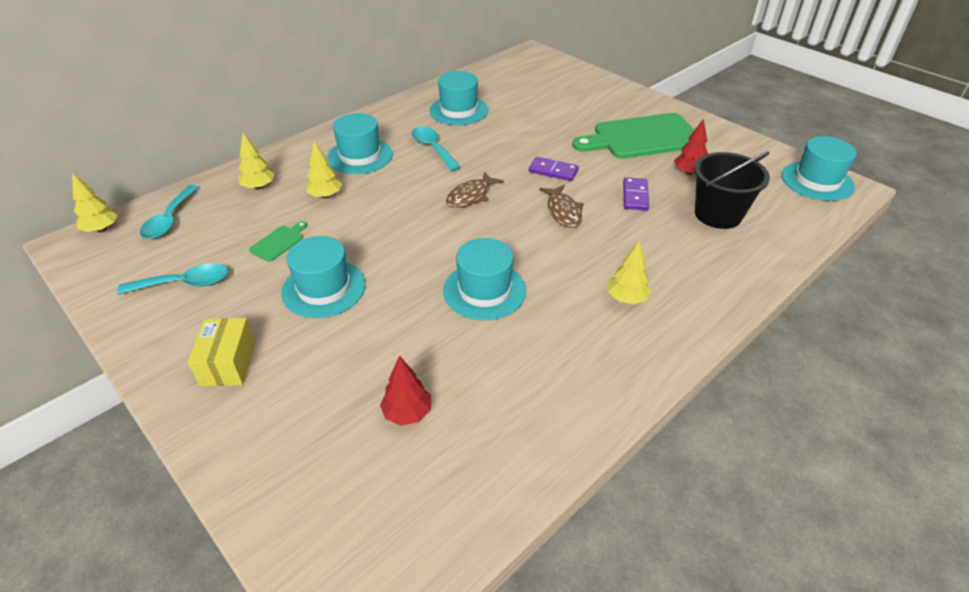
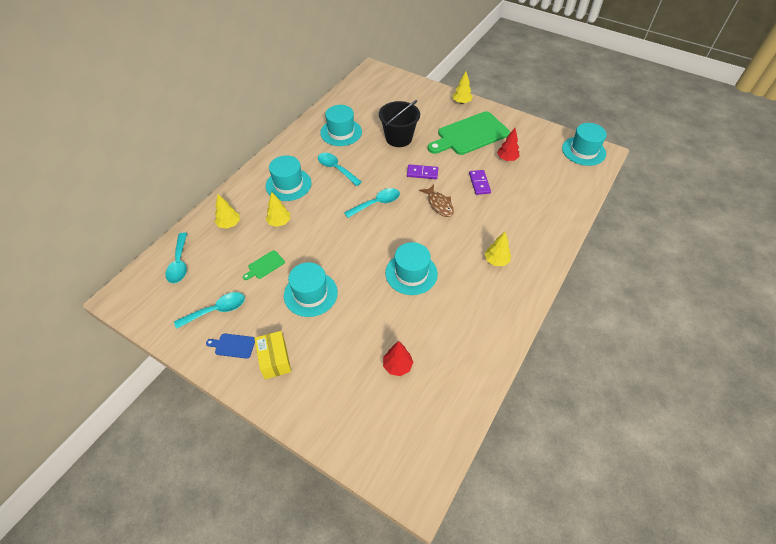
camera: 15 degrees left, 10 degrees up
(102, 229) = (134, 281): yellow tree -> yellow tree (461, 102)
(181, 332) = (233, 345): none -> blue cutting board
(279, 242) = (265, 265): green cutting board -> green cutting board turned 150 degrees counterclockwise
(471, 196) = (376, 203): brown fish -> turquoise spoon
(718, 214) = (532, 188): black bucket -> black bucket (398, 138)

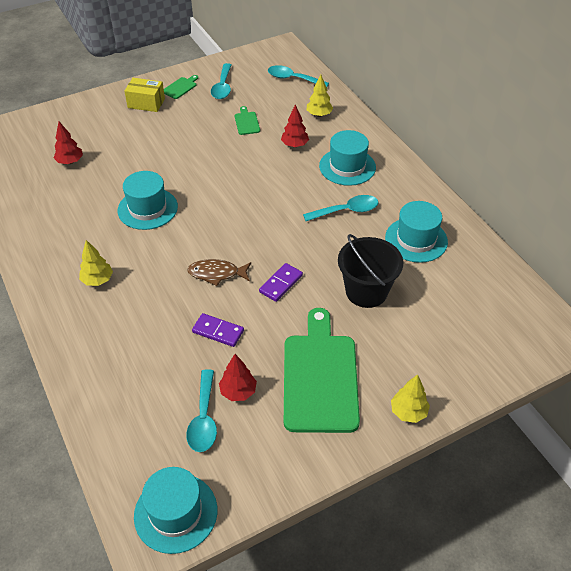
camera: 120 degrees right, 5 degrees down
(233, 345) = (180, 87): blue cutting board -> green cutting board
(279, 222) = (294, 145): yellow tree -> red tree
(310, 294) = (189, 138): turquoise hat -> none
(376, 203) = (262, 222): turquoise spoon -> turquoise spoon (204, 418)

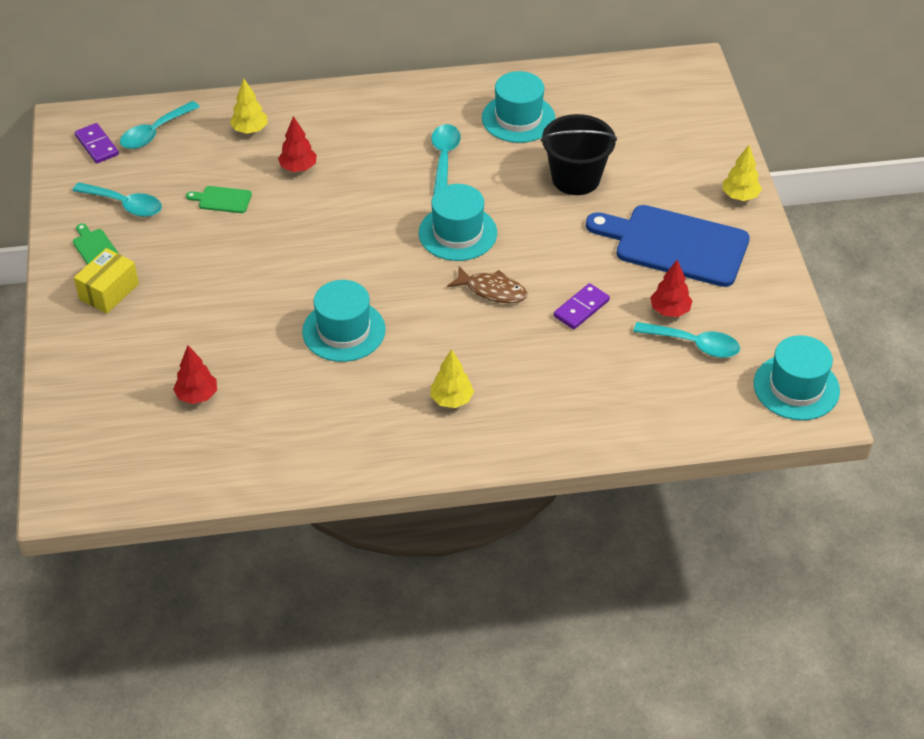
camera: 70 degrees left, 0 degrees up
(216, 274) = (492, 290): brown fish -> brown fish turned 90 degrees counterclockwise
(281, 283) = (533, 241): purple domino -> purple domino (97, 145)
(320, 377) = (675, 245): green cutting board -> blue cutting board
(347, 167) = (367, 134): turquoise hat -> turquoise hat (457, 233)

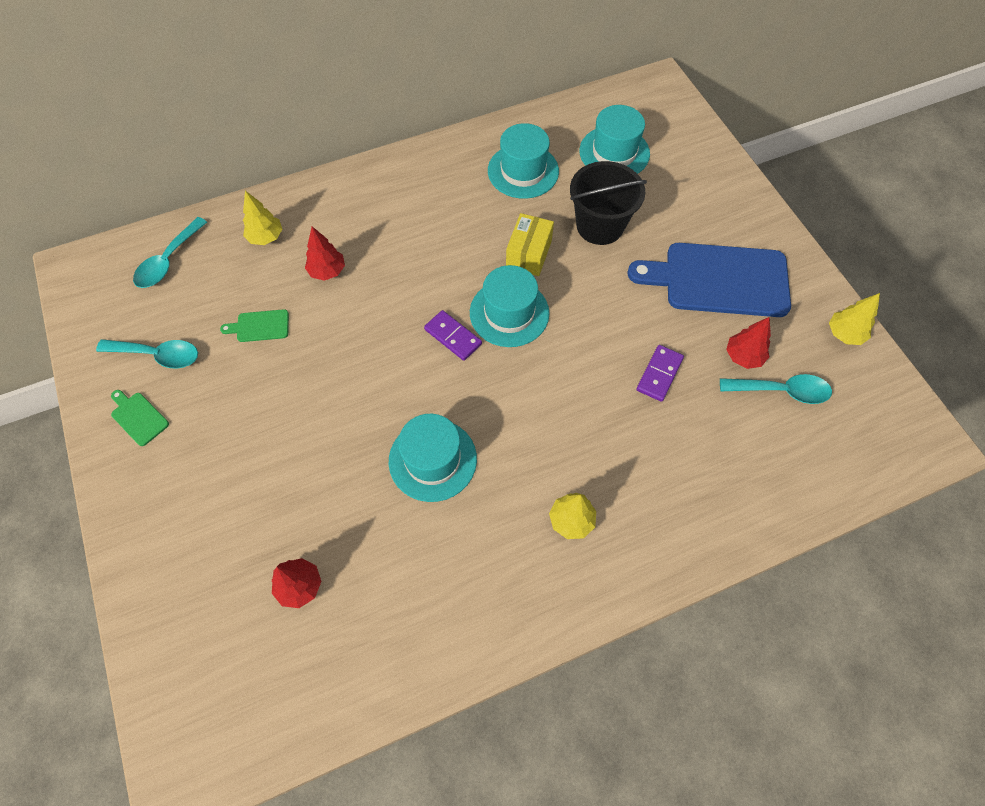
camera: 15 degrees left, 15 degrees up
(97, 145) = (110, 289): purple domino -> purple domino (453, 337)
(109, 291) = (167, 470): yellow box -> yellow box (529, 254)
(444, 157) = (467, 229): turquoise spoon -> none
(492, 290) = (566, 373): brown fish -> none
(740, 196) = (756, 213): yellow tree -> yellow tree (844, 334)
(796, 387) = (895, 418): turquoise hat -> turquoise hat (614, 152)

